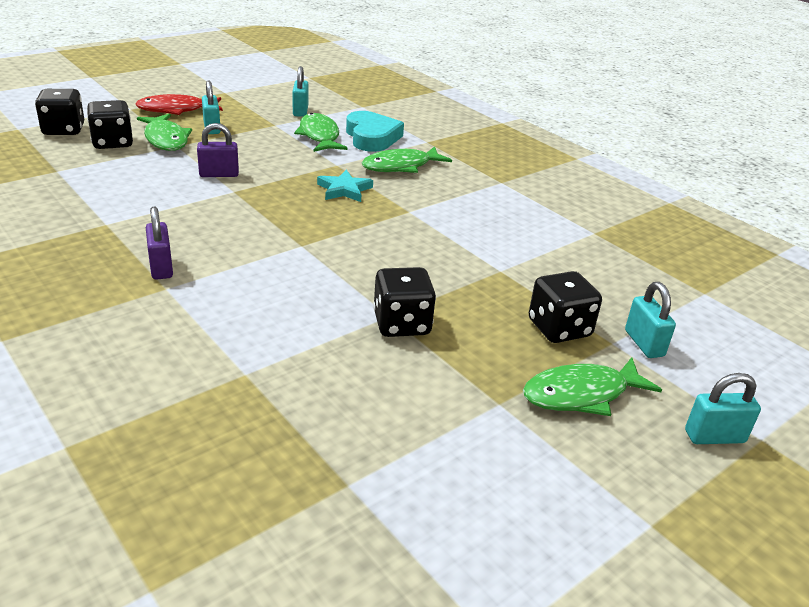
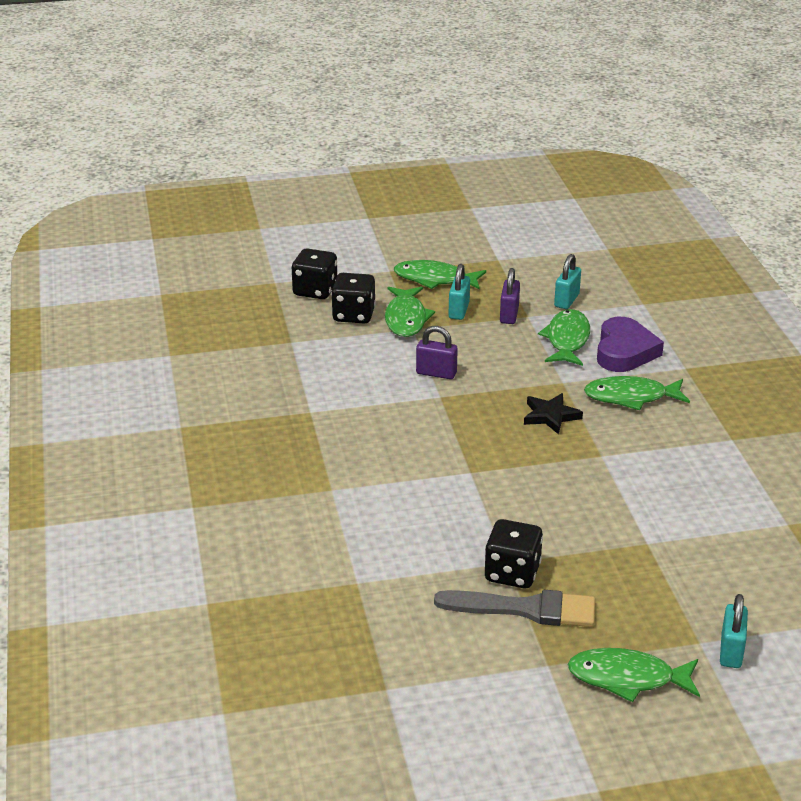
camera: 30 degrees right, 0 degrees up
(161, 267) = (336, 468): purple padlock -> purple padlock (509, 315)
(176, 110) = (434, 279): red fish -> green fish
(344, 190) = (550, 416): turquoise star -> black star
(372, 137) = (624, 351): turquoise heart -> purple heart
(438, 354) = (525, 609): none -> grey brush
(559, 328) = (657, 615): black dice -> none
(714, 437) = (719, 747): turquoise padlock -> none

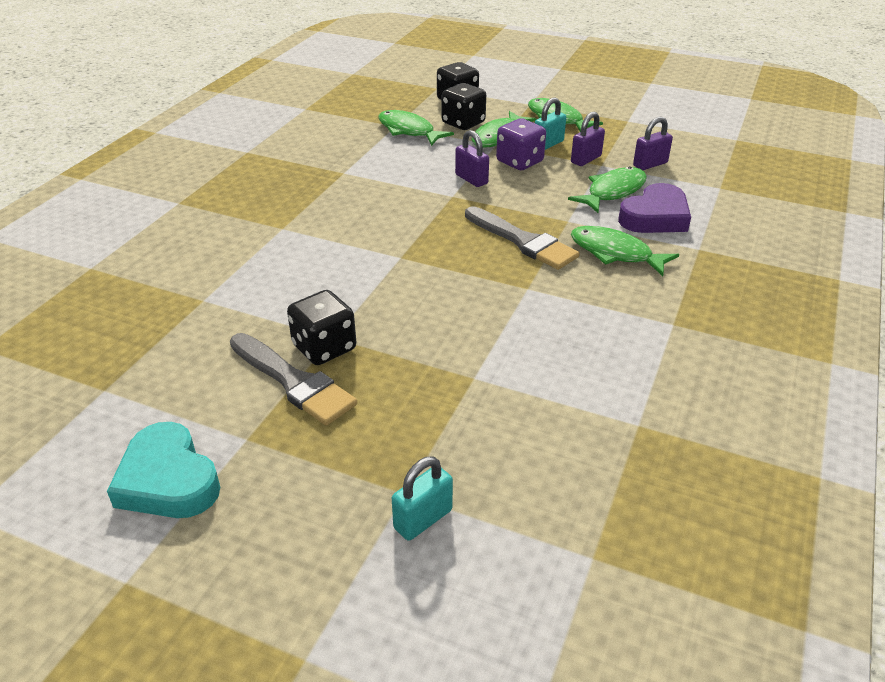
camera: 35 degrees right, 5 degrees up
(456, 339) = (519, 162): none -> purple dice
(533, 719) = (168, 480): none -> turquoise heart
(550, 416) = (523, 241): black star -> grey brush
(566, 300) = (650, 164): turquoise padlock -> purple padlock
(627, 678) = (294, 489): green fish -> green fish (408, 131)

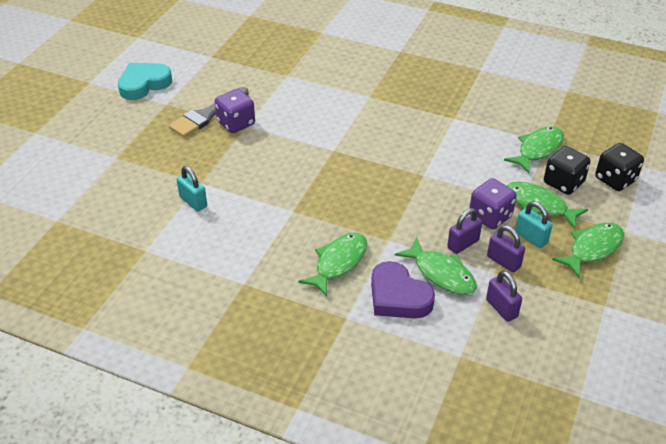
camera: 90 degrees right, 5 degrees up
(324, 348) = (236, 123): black dice -> purple dice
(423, 519) = (97, 163): turquoise padlock -> turquoise padlock (193, 202)
(471, 179) = (452, 186): purple padlock -> purple padlock (463, 244)
(523, 241) = (355, 211): grey brush -> none

